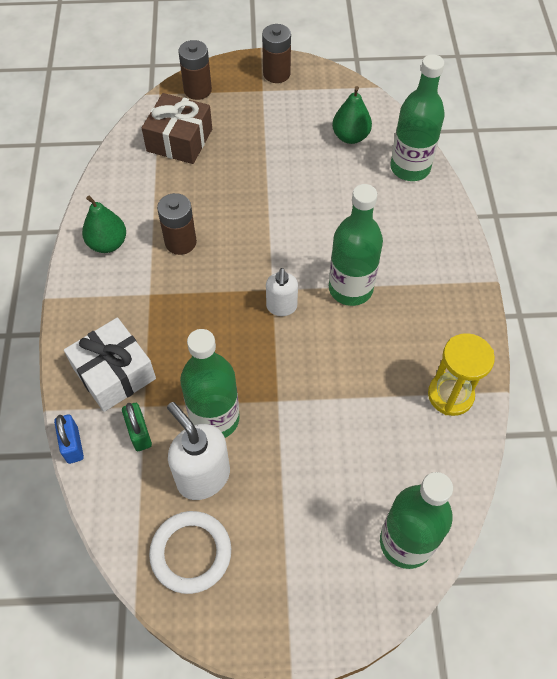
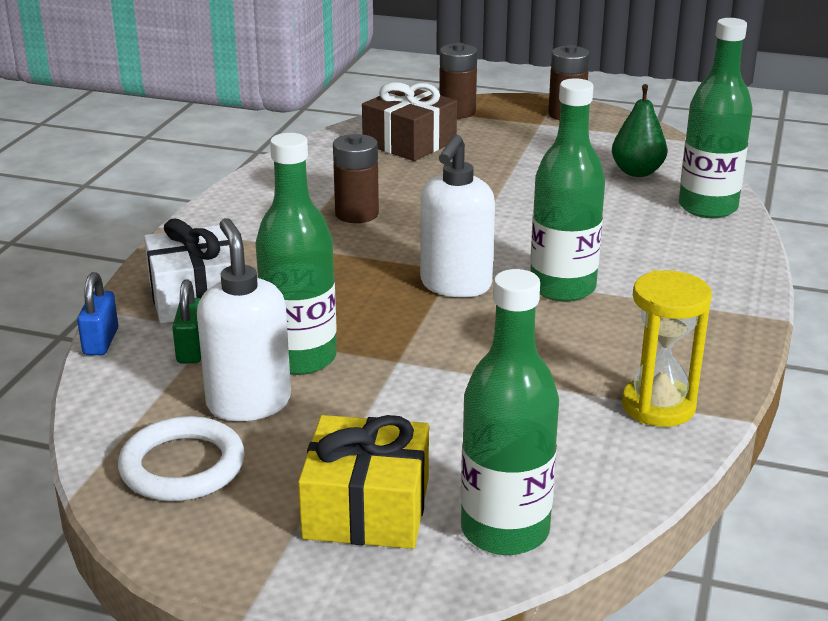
camera: 20 degrees right, 30 degrees down
(108, 243) = (265, 200): green pear -> none
(281, 307) = (455, 285): white soap dispenser -> white soap dispenser, size x1.63
(320, 551) = (367, 508): none -> yellow gift

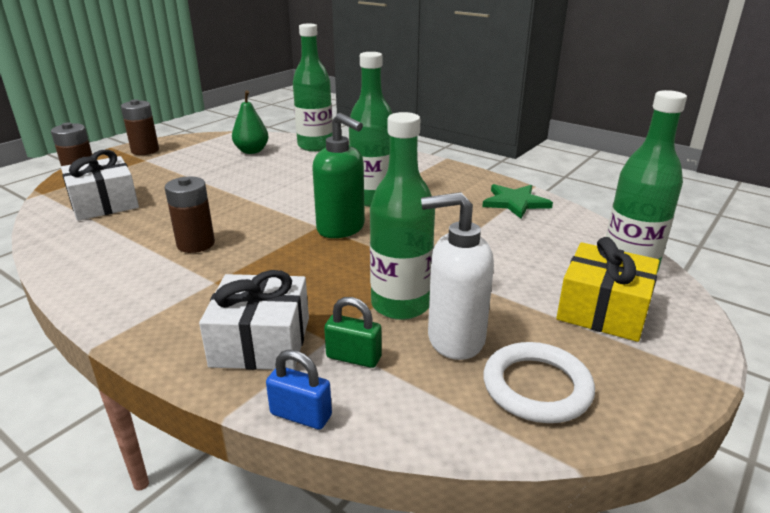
camera: 70 degrees left, 0 degrees up
(409, 142) = (104, 203): brown gift -> white gift
(455, 285) = (341, 229): white soap dispenser -> green soap dispenser
(658, 406) = (515, 202): yellow hourglass -> green star

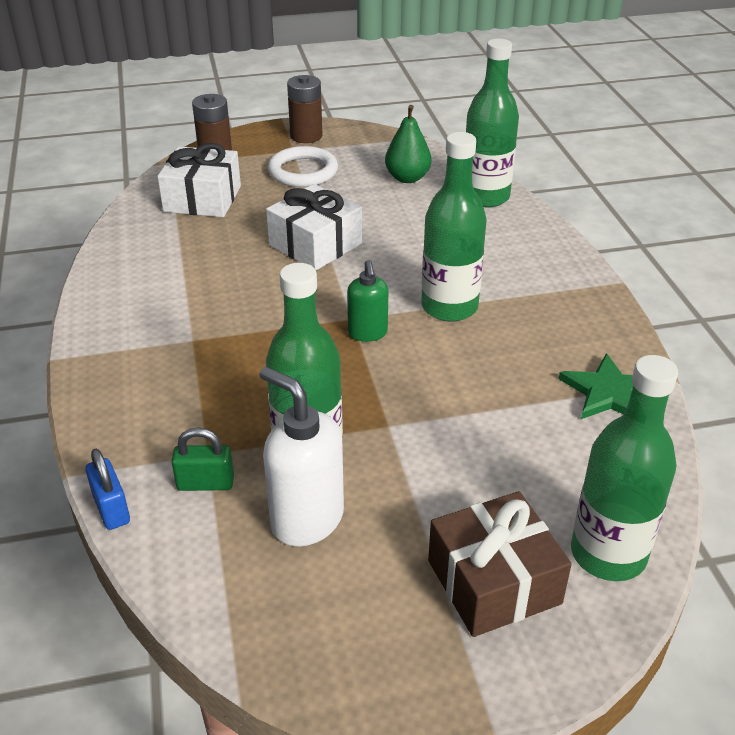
camera: 40 degrees right, 10 degrees up
(196, 244) = (223, 287): brown battery -> none
(261, 341) = (159, 424): white gift -> white gift (315, 244)
(341, 229) = (367, 333): green soap dispenser -> green soap dispenser, size x0.61
(353, 357) = (205, 483): green padlock -> green padlock turned 60 degrees counterclockwise
(537, 387) = (309, 611): white ring -> white ring (303, 171)
(603, 310) = (493, 582): yellow gift -> brown gift

